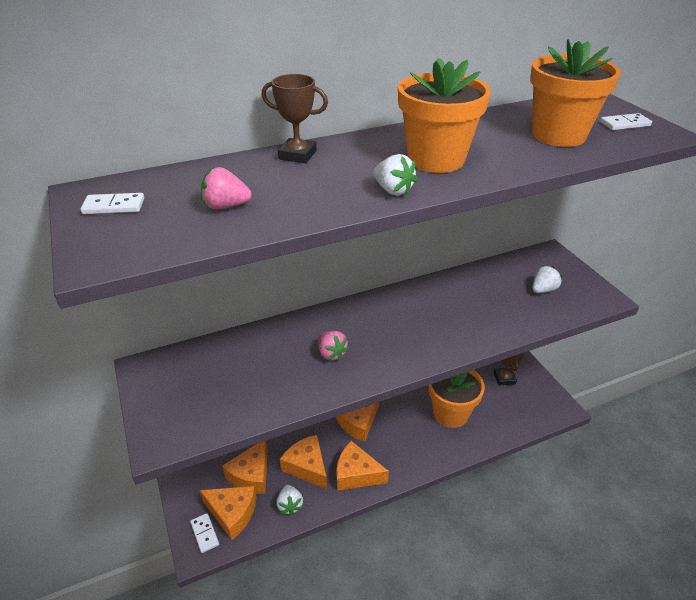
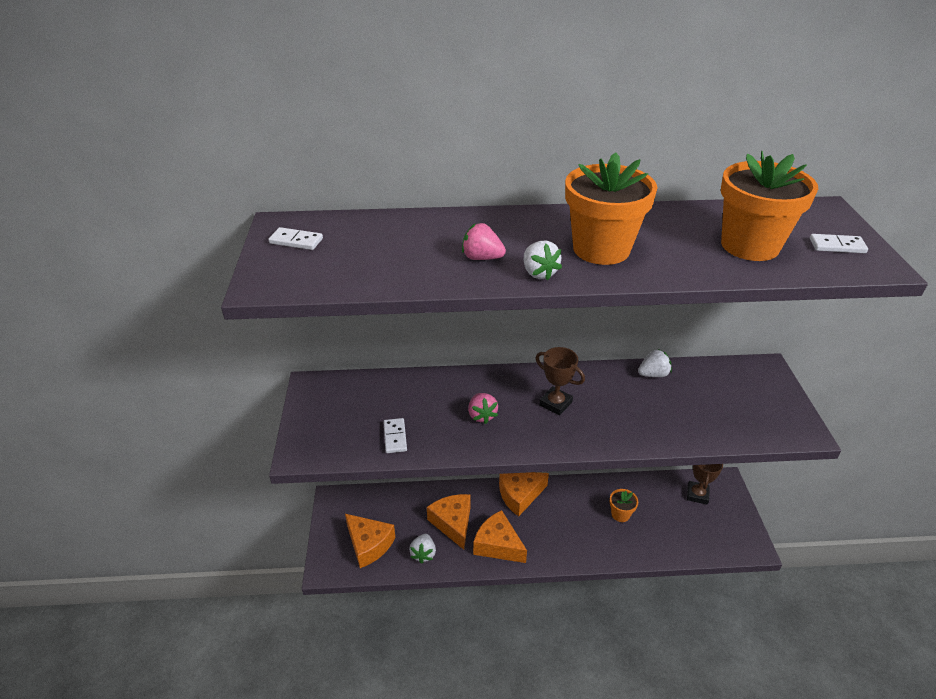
camera: 20 degrees right, 0 degrees up
(205, 533) = (338, 554): white domino -> white domino (395, 437)
(226, 206) = (384, 259): pink strawberry -> pink strawberry (482, 258)
(251, 475) = (398, 515): orange cheese -> none
(297, 155) = (473, 220): brown trophy -> brown trophy (555, 403)
(450, 413) = (620, 514): orange flower pot -> orange flower pot, size x0.48
(543, 290) = (735, 405): white strawberry -> white strawberry (653, 374)

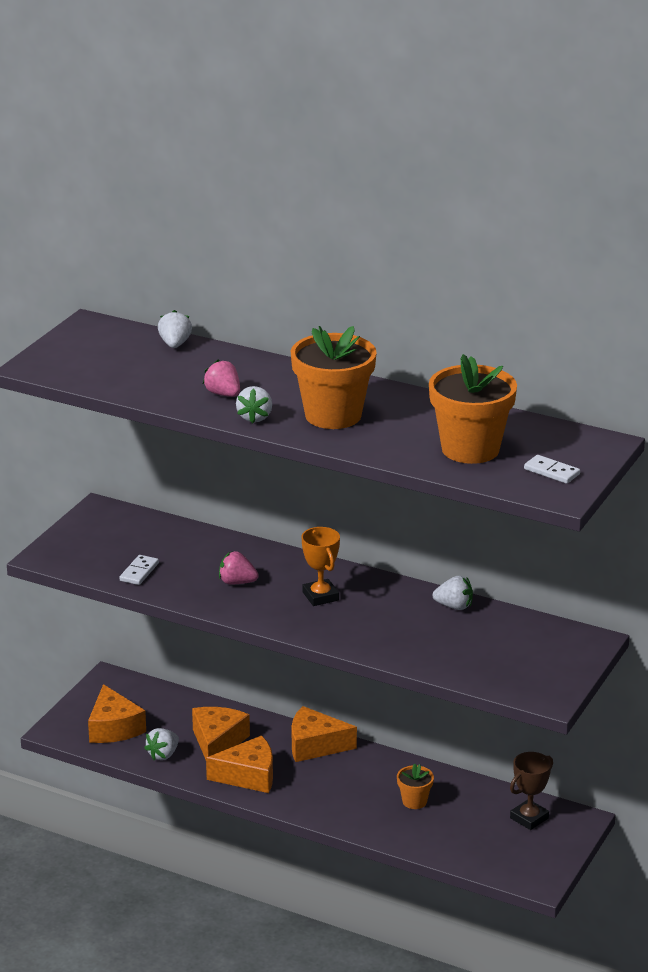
camera: 30 degrees right, 10 degrees down
(296, 241) = (89, 341): white domino -> none
(382, 222) = (175, 344): none -> white strawberry
(482, 415) = (237, 582): pink strawberry -> pink strawberry turned 90 degrees clockwise
(498, 545) = (248, 776): orange cheese -> orange cheese turned 105 degrees clockwise
(555, 403) = (320, 596): brown trophy -> orange trophy

